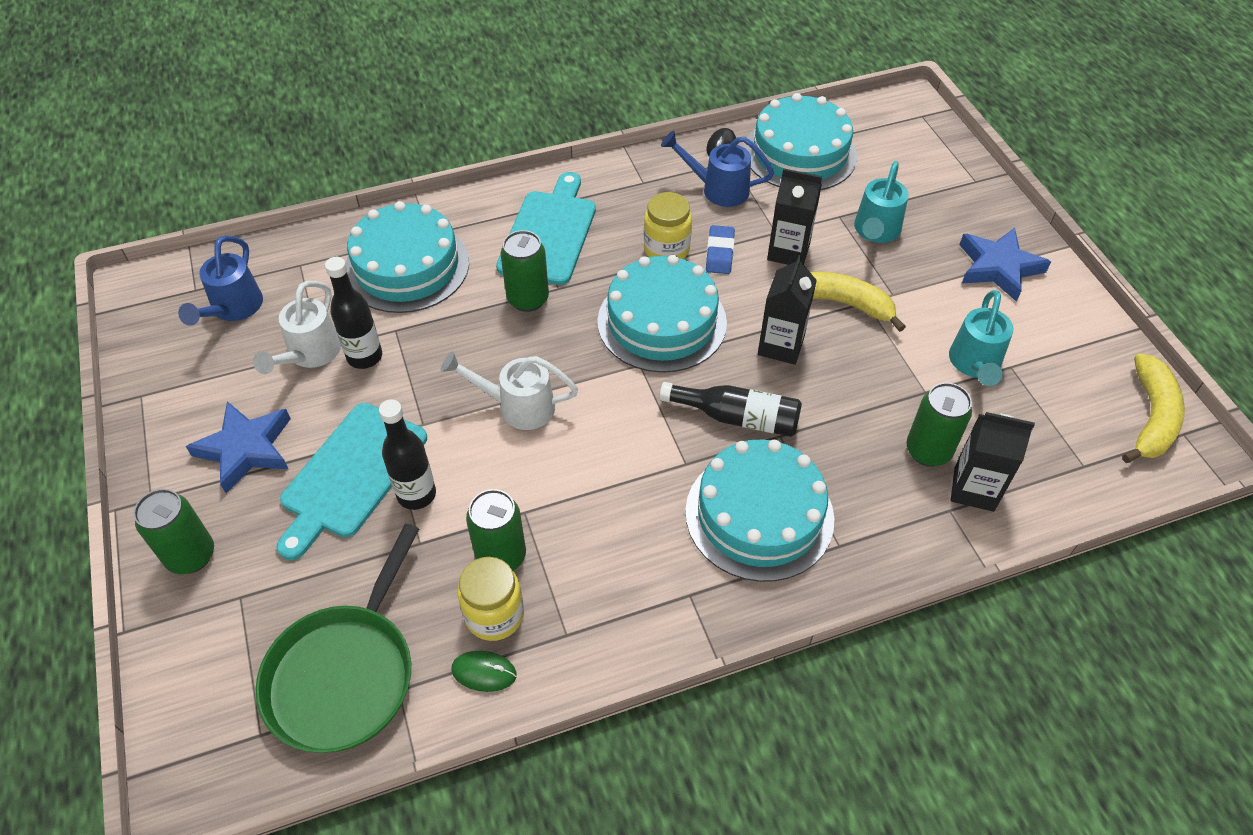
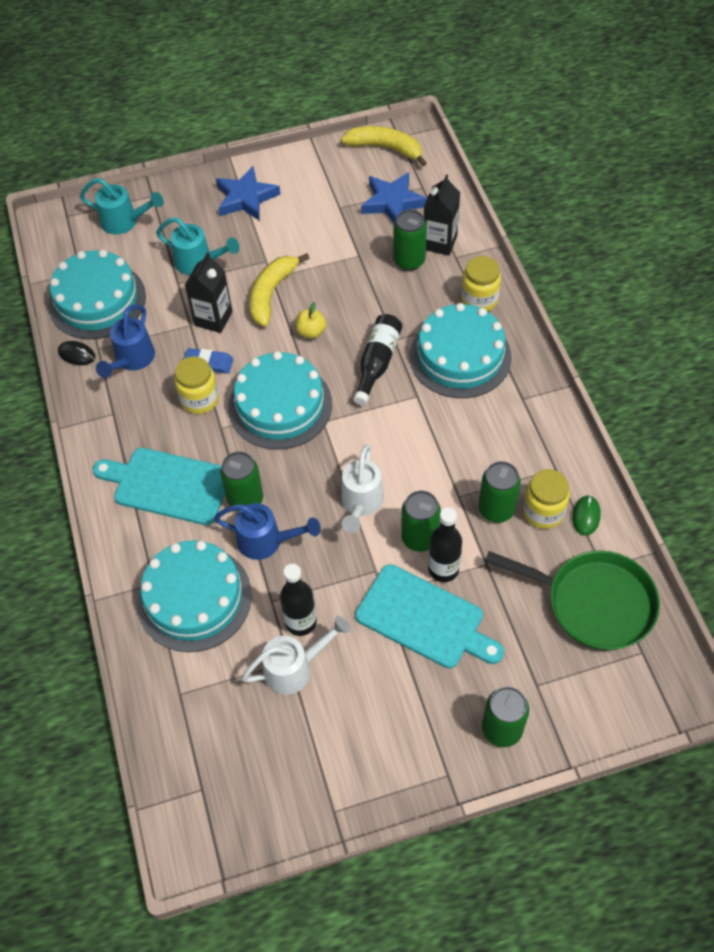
camera: 85 degrees left, 5 degrees up
(233, 309) = (232, 746): blue watering can -> blue watering can (266, 541)
(246, 449) = (397, 705): blue star -> blue star (393, 202)
(310, 354) = (295, 668): white watering can -> white watering can turned 45 degrees counterclockwise
(464, 468) = (420, 538): none -> green can
(781, 346) = (311, 332): black carton -> yellow apple
(870, 540) = (479, 300): none -> yellow jar
(974, 364) = (336, 226): turquoise watering can -> turquoise watering can (124, 222)

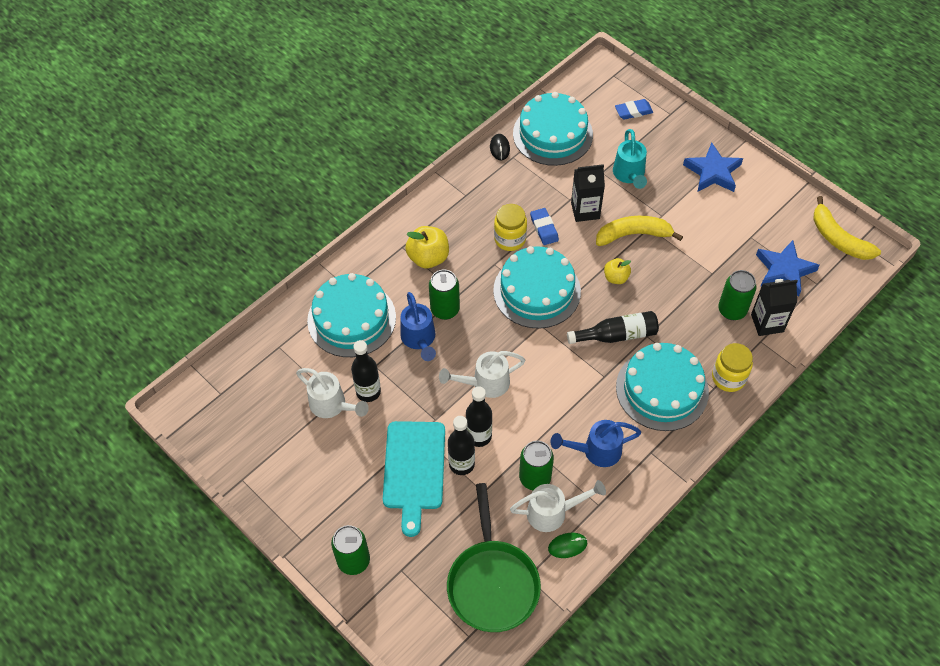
camera: 60 degrees right, 0 degrees up
(124, 222) = (633, 111): turquoise watering can -> blue eraser
(132, 360) = (516, 182): blue watering can -> blue watering can (596, 451)
(168, 485) = (428, 258): turquoise cutting board -> yellow apple
(385, 148) = (838, 238): yellow banana -> yellow banana turned 150 degrees clockwise
(420, 538) = (479, 436): green can -> black bottle
(543, 512) = (553, 512): yellow jar -> white watering can

